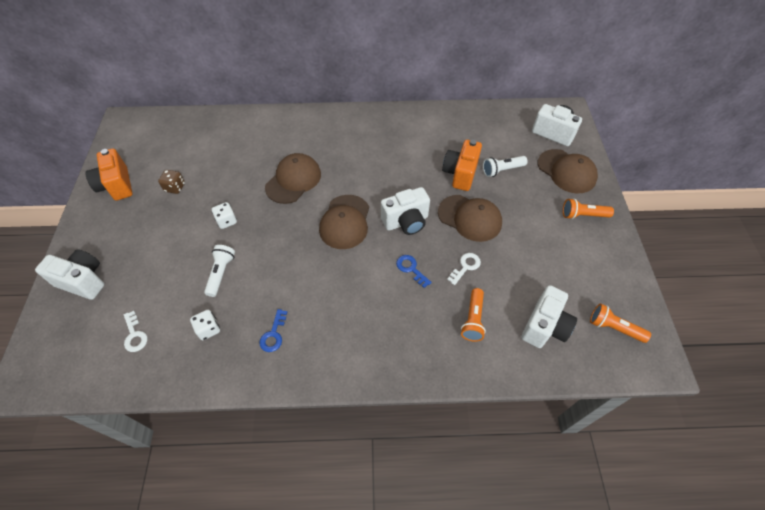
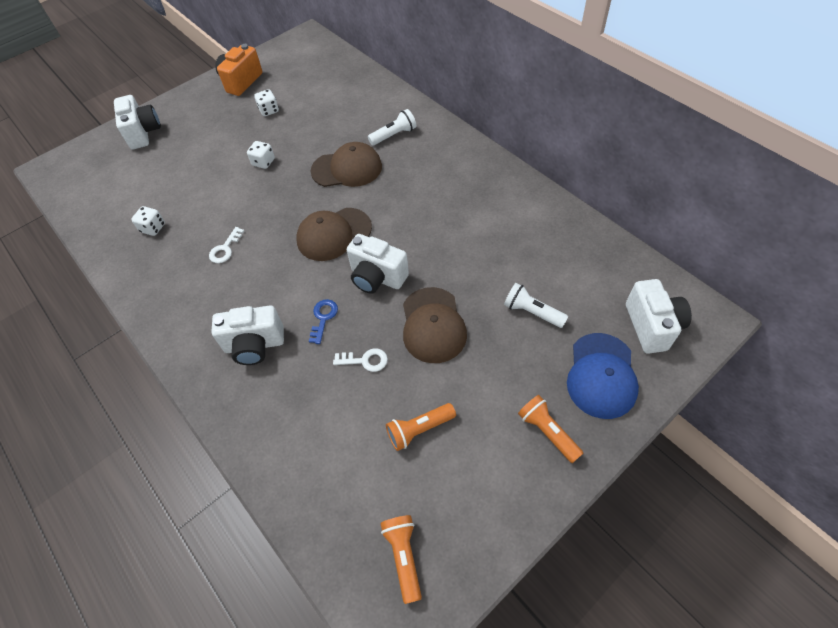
camera: 55 degrees right, 0 degrees up
(135, 335) = (119, 193): white key -> white key (225, 249)
(175, 187) = (269, 110): brown dice -> white dice
(221, 273) = (210, 197): white flashlight -> white flashlight (394, 135)
(273, 334) = (177, 270): blue key -> none
(460, 174) = (486, 280): orange camera -> none
(473, 319) = (305, 407): orange flashlight -> orange flashlight (419, 429)
(544, 326) = (348, 479): white camera -> white camera (254, 345)
(566, 171) = (601, 375): brown cap -> blue cap

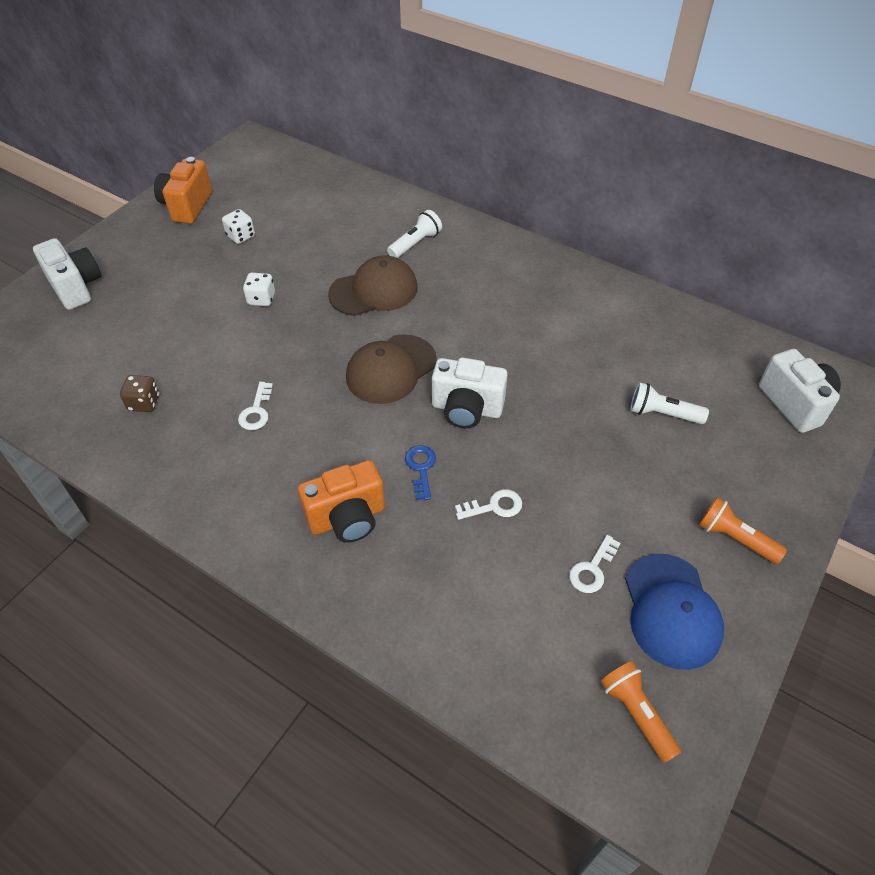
camera: 20 degrees left, 5 degrees down
(153, 228) = (144, 403): white dice -> brown dice
(254, 345) = (347, 518): white camera -> orange camera
(419, 429) = (592, 569): orange flashlight -> white key
(433, 325) = (557, 450): brown cap -> none
(601, 375) = (765, 466): blue cap -> blue cap (671, 611)

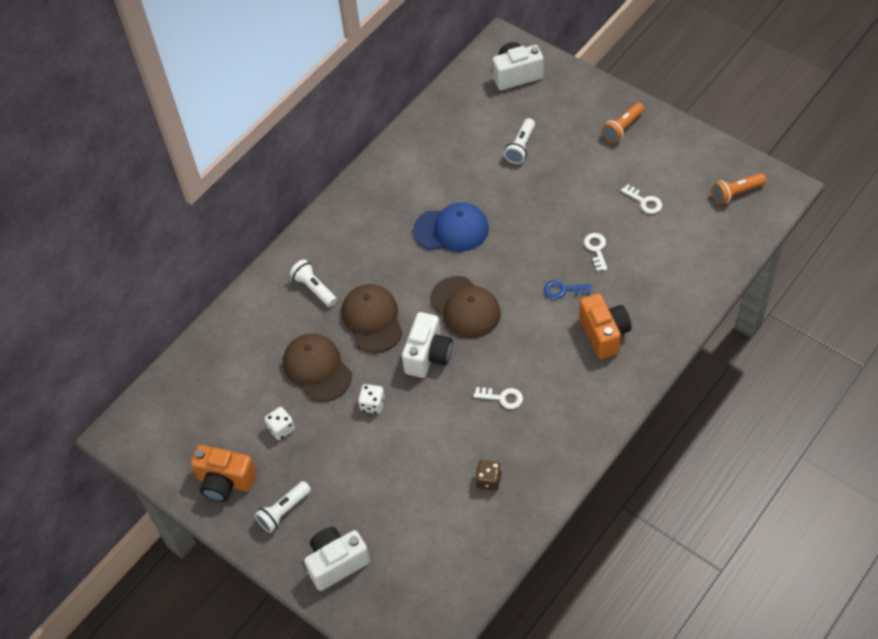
camera: 80 degrees left, 5 degrees up
(145, 246) = (284, 511): none -> white flashlight
(311, 254) = (317, 368): none -> brown cap
(466, 409) = (509, 260): white camera -> white camera (428, 355)
(671, 611) = (673, 167): blue cap -> blue cap (451, 229)

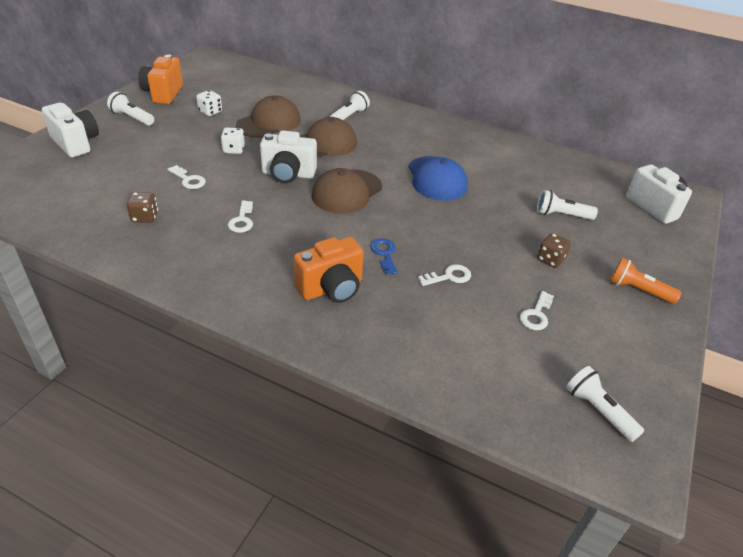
camera: 70 degrees right, 15 degrees down
(427, 445) = (189, 180): none -> white key
(581, 173) = (550, 259): none -> brown dice
(736, 193) = (598, 410): orange flashlight -> white flashlight

